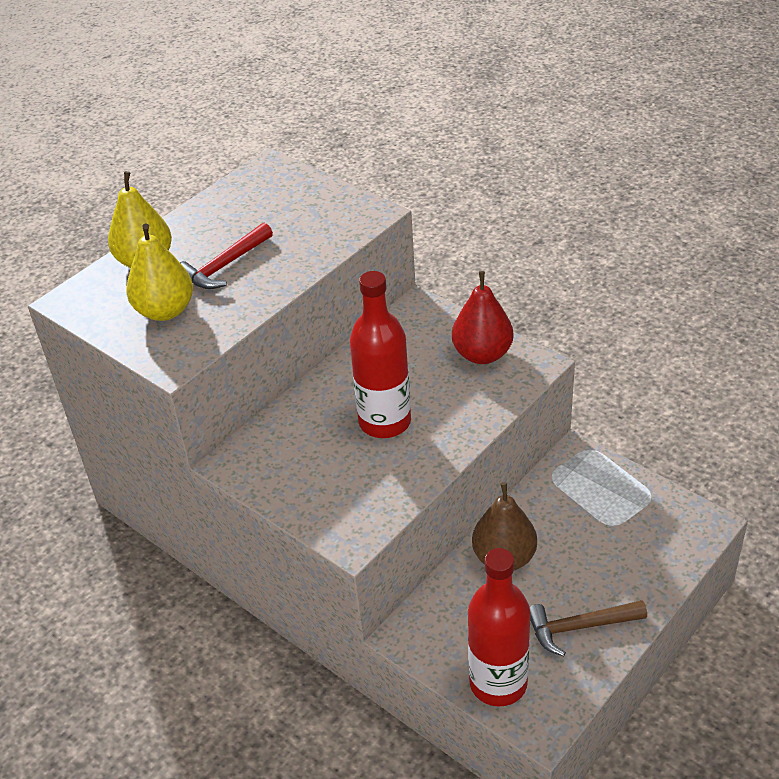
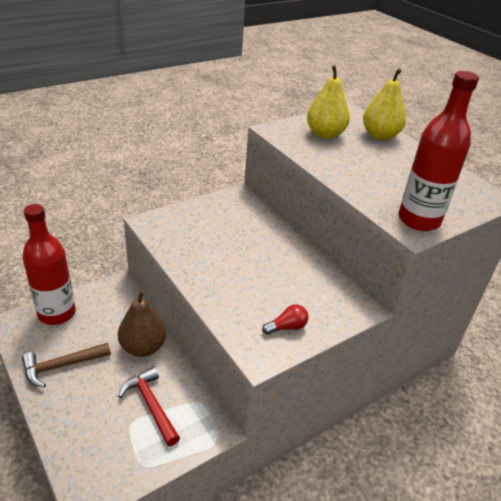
camera: 100 degrees right, 5 degrees down
(224, 266) = (364, 159): red hammer -> red hammer (151, 405)
(385, 422) = (239, 258): red bottle -> red bottle (419, 220)
(482, 354) = (287, 327): red pear -> red light bulb
(579, 627) = (62, 366): brown hammer -> brown hammer turned 120 degrees counterclockwise

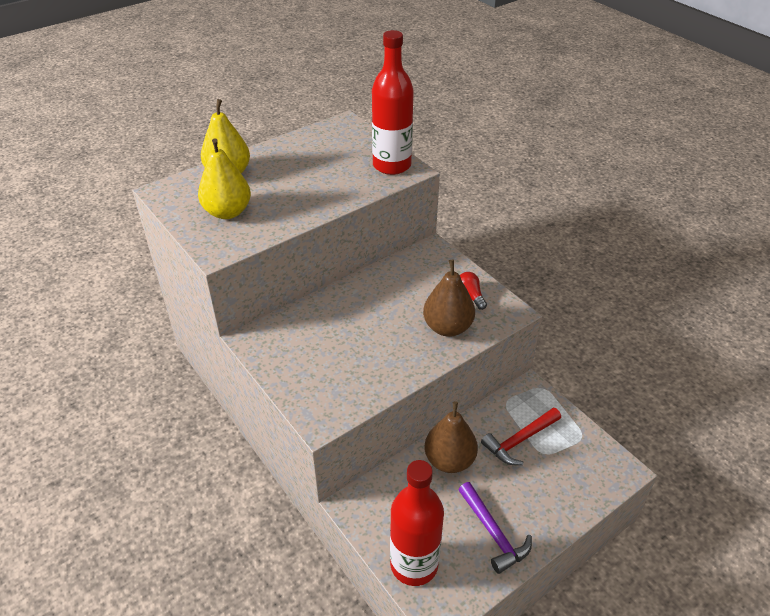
camera: 90 degrees left, 5 degrees up
(62, 366) = (493, 533): brown hammer -> purple hammer
(240, 303) = (447, 327): none -> brown pear

